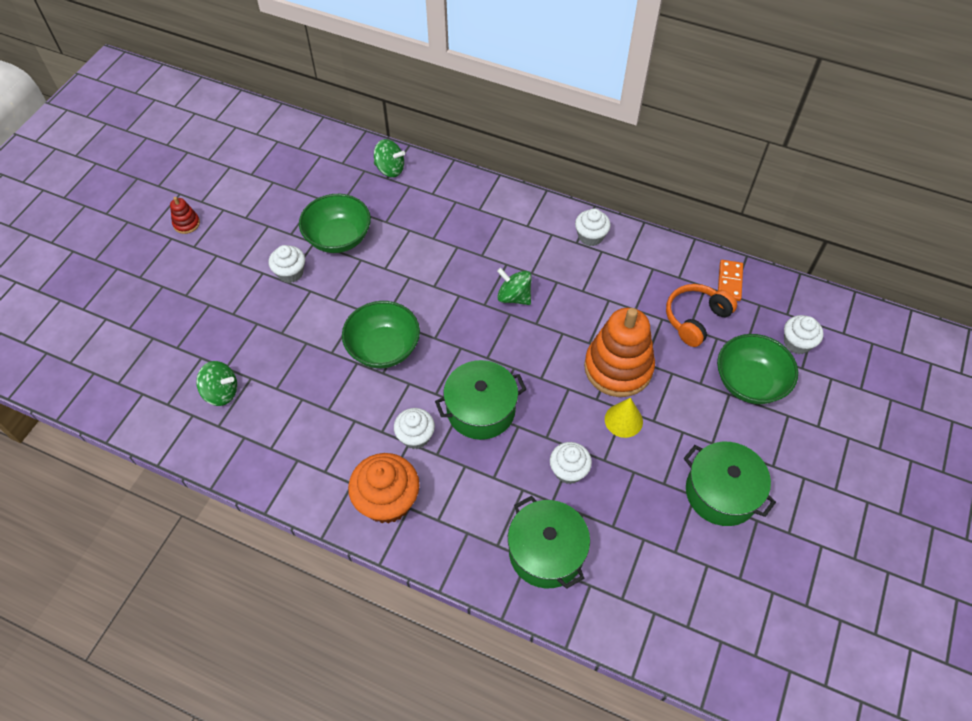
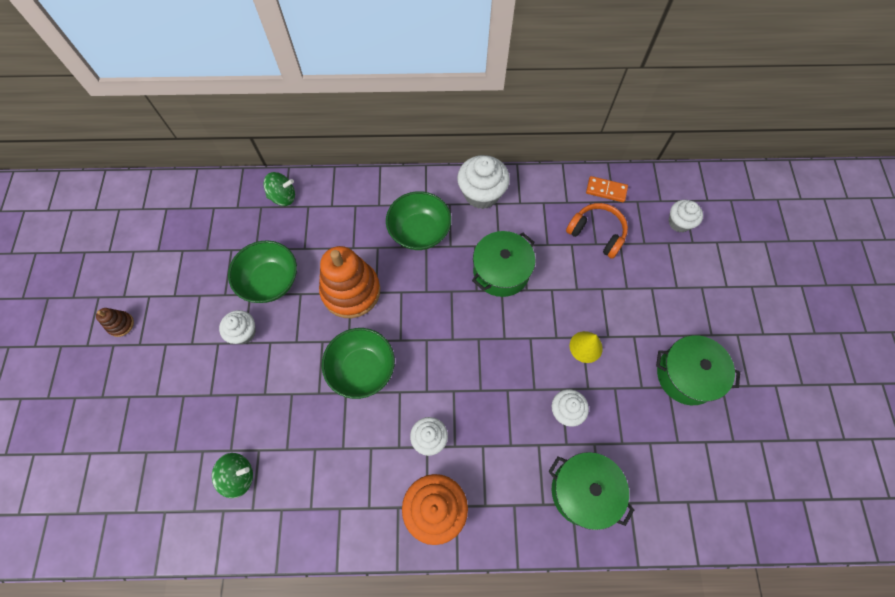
camera: 25 degrees left, 10 degrees up
(186, 224) = (120, 324): red stacking toy -> brown stacking toy
(481, 410) = (470, 389): green pot -> green pot (501, 271)
(514, 297) = (447, 274): green spinning top -> none
(590, 236) = (481, 193): white cupcake -> white cupcake, size x1.63
(618, 368) = (559, 302): orange stacking toy -> orange stacking toy (351, 291)
(695, 319) = (597, 233): orange headphones -> orange headphones turned 105 degrees clockwise
(729, 281) = (606, 190): orange domino -> orange domino turned 60 degrees counterclockwise
(749, 382) = (662, 271): green bowl -> green bowl (419, 231)

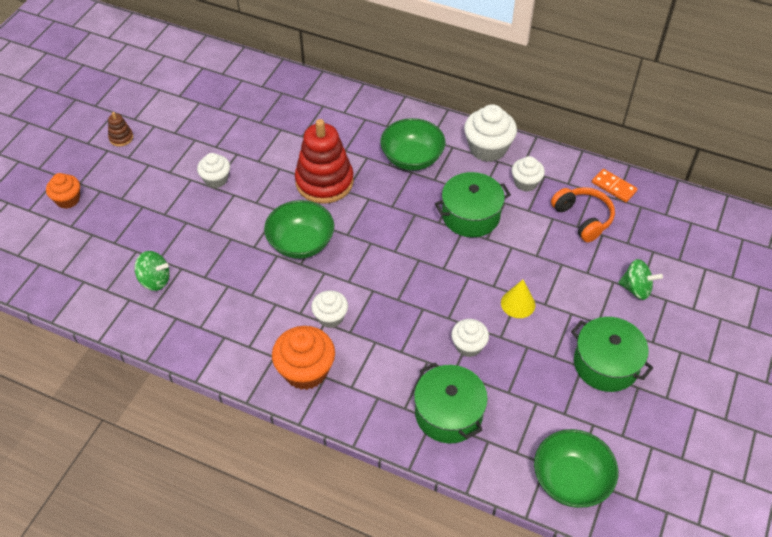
camera: 25 degrees right, 15 degrees down
(99, 422) = (68, 199): none -> orange cupcake
(270, 281) = (259, 150): green bowl -> green bowl (571, 480)
(283, 197) = (305, 91): green spinning top -> green spinning top (636, 289)
(351, 291) = (324, 182): orange stacking toy -> red stacking toy
(679, 222) = (674, 239): white cupcake -> white cupcake (525, 183)

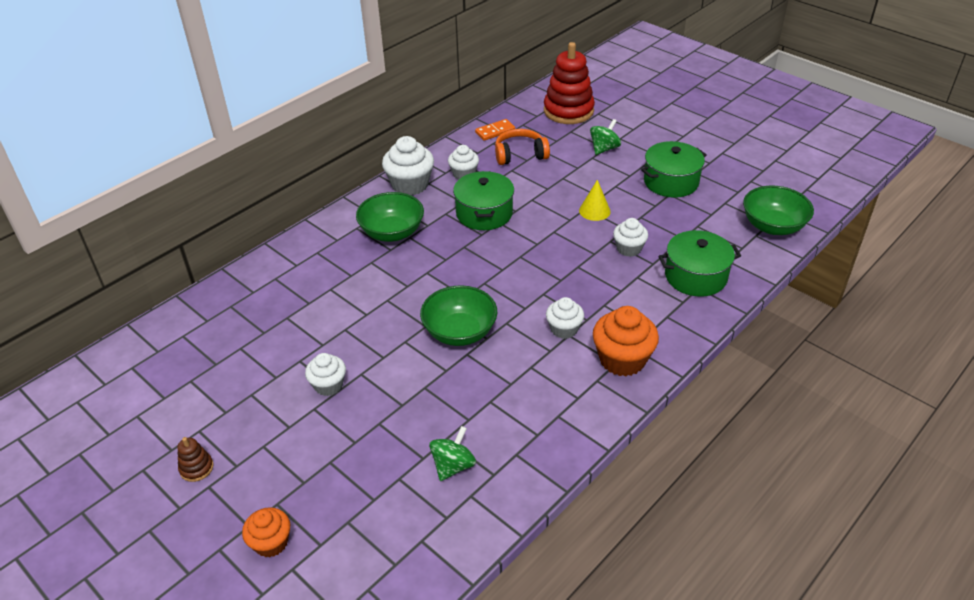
camera: 70 degrees left, 10 degrees down
(324, 182) = (386, 299): red stacking toy -> red stacking toy (568, 111)

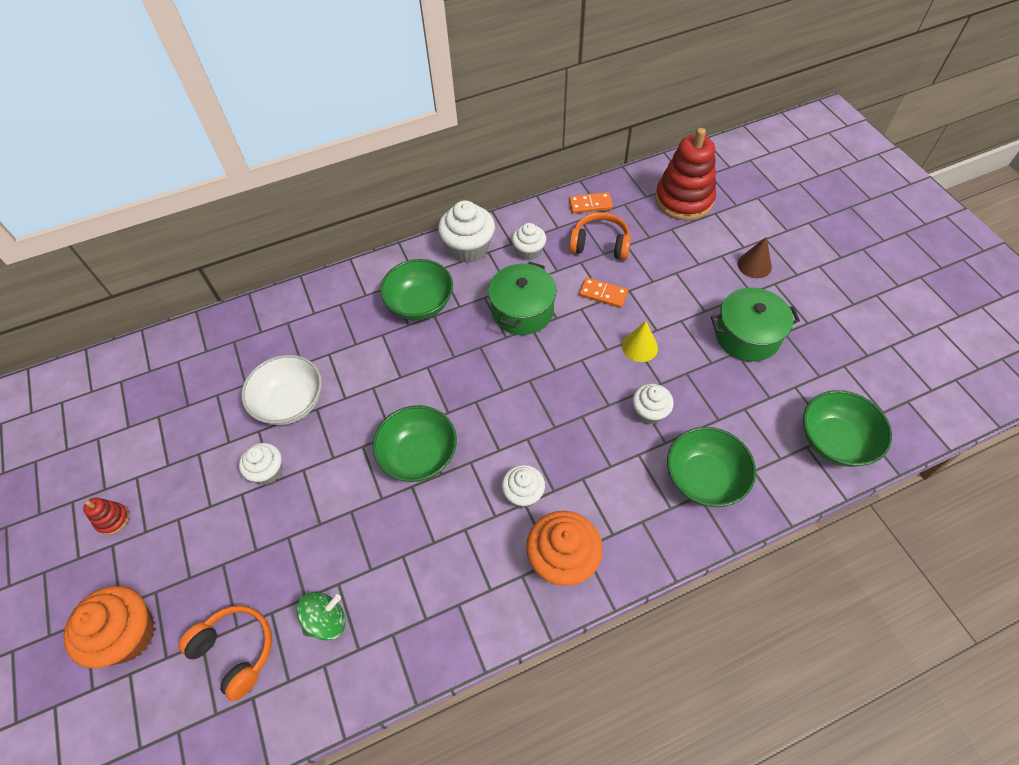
camera: 25 degrees right, 15 degrees up
(196, 468) = (113, 519): brown stacking toy -> red stacking toy
(271, 542) = (128, 634): orange cupcake -> orange cupcake, size x1.63
(317, 332) = (290, 403): none -> white bowl
(384, 515) = (236, 651): none -> orange headphones
(543, 186) = (603, 294): none -> orange domino
(604, 149) = (695, 264): green spinning top -> none
(648, 138) = (754, 265): none -> brown cone
(695, 276) = (704, 478): green pot -> green bowl

